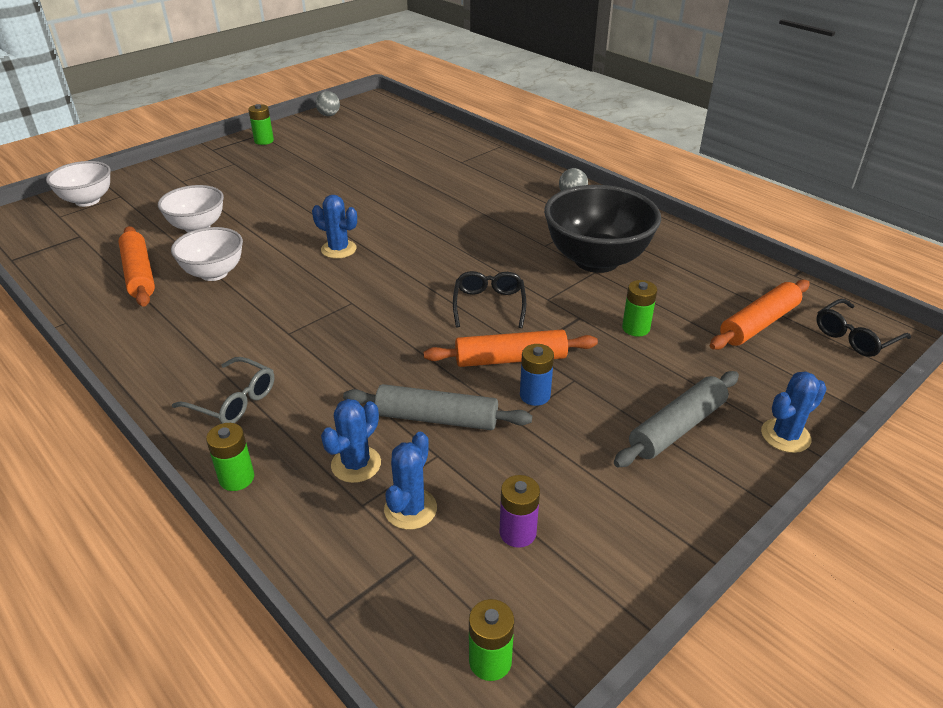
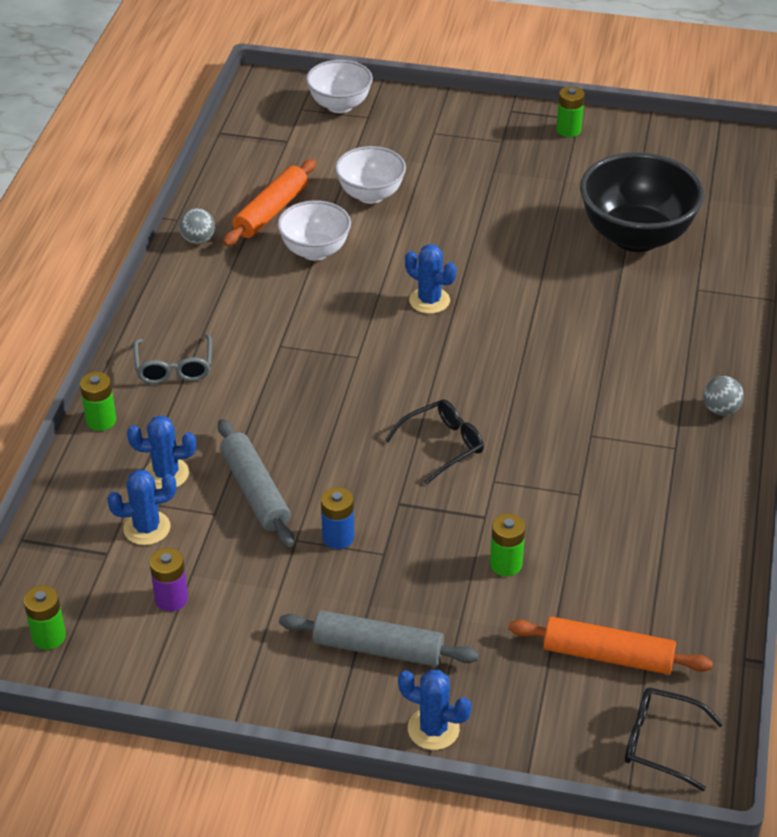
camera: 55 degrees right, 5 degrees up
(329, 115) = (681, 136): grey ball -> grey ball (198, 240)
(338, 249) = (429, 300): blue cactus -> blue cactus turned 45 degrees counterclockwise
(510, 359) = (374, 499): orange rolling pin -> none
(596, 260) = (602, 486): black bowl -> black bowl (636, 237)

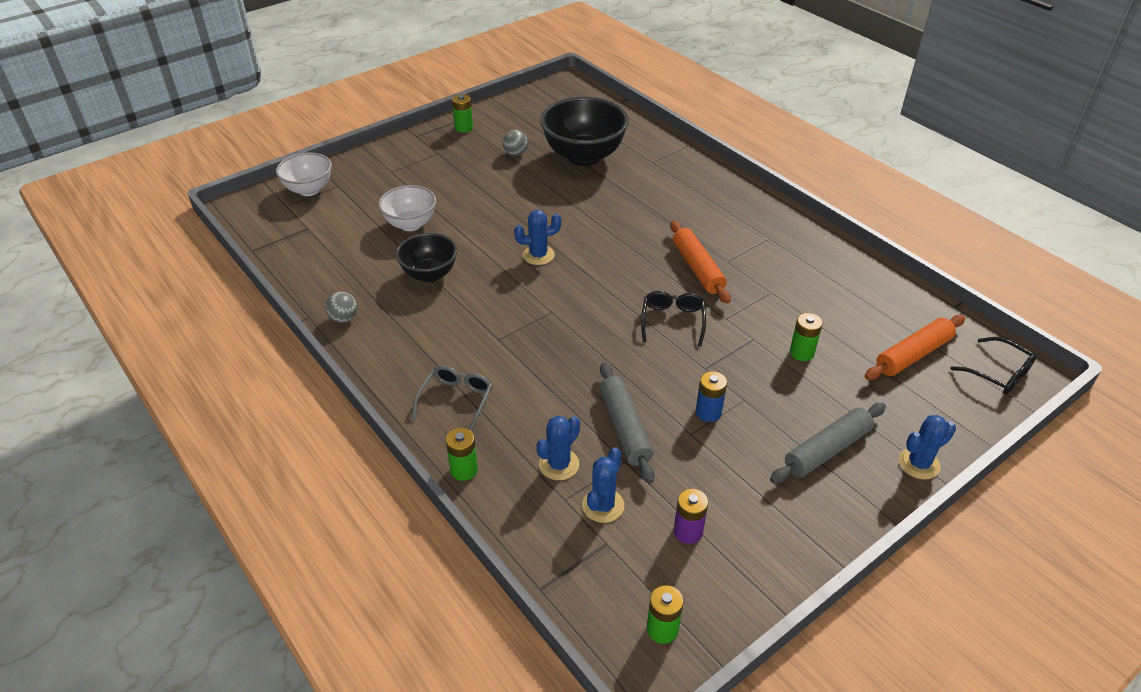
camera: 50 degrees left, 0 degrees up
(174, 367) = (456, 401): grey glasses -> grey glasses turned 105 degrees counterclockwise
(255, 491) = (625, 428): grey rolling pin -> grey rolling pin turned 60 degrees clockwise
(271, 211) = (364, 272): orange rolling pin -> orange rolling pin (697, 268)
(315, 251) = (429, 274): white bowl -> black bowl
(661, 743) = (998, 373): black glasses -> black glasses turned 105 degrees counterclockwise
(720, 410) = (755, 207): grey ball -> grey ball (515, 153)

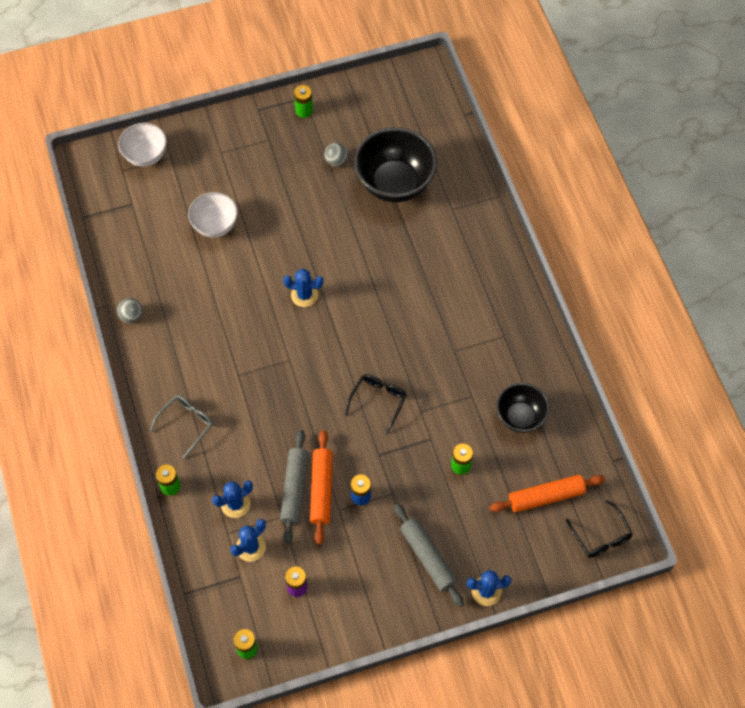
camera: 20 degrees right, 20 degrees up
(429, 274) = (211, 289): black bowl -> black bowl (520, 417)
(697, 268) = (426, 352): orange rolling pin -> orange rolling pin (321, 489)
(827, 450) = (428, 557): grey rolling pin -> grey rolling pin turned 75 degrees clockwise

